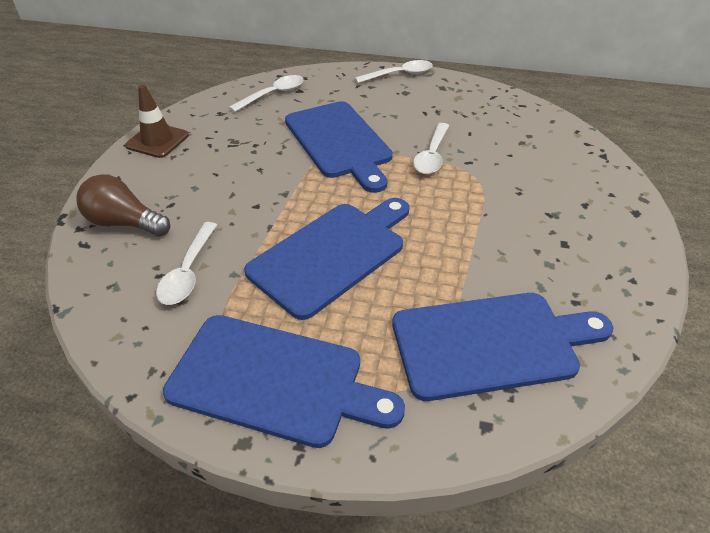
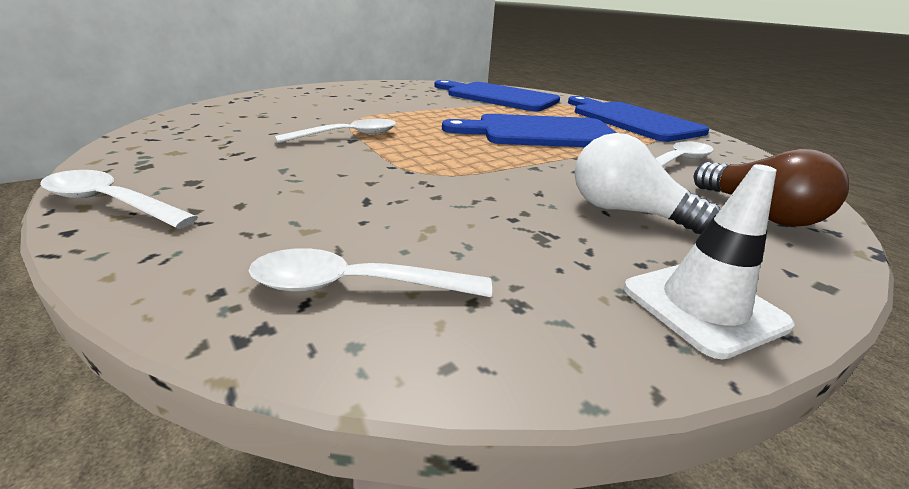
camera: 140 degrees left, 15 degrees down
(157, 141) = (703, 306): brown traffic cone -> white traffic cone
(205, 179) = (626, 212): none -> white light bulb
(340, 142) = (403, 175): blue cutting board -> none

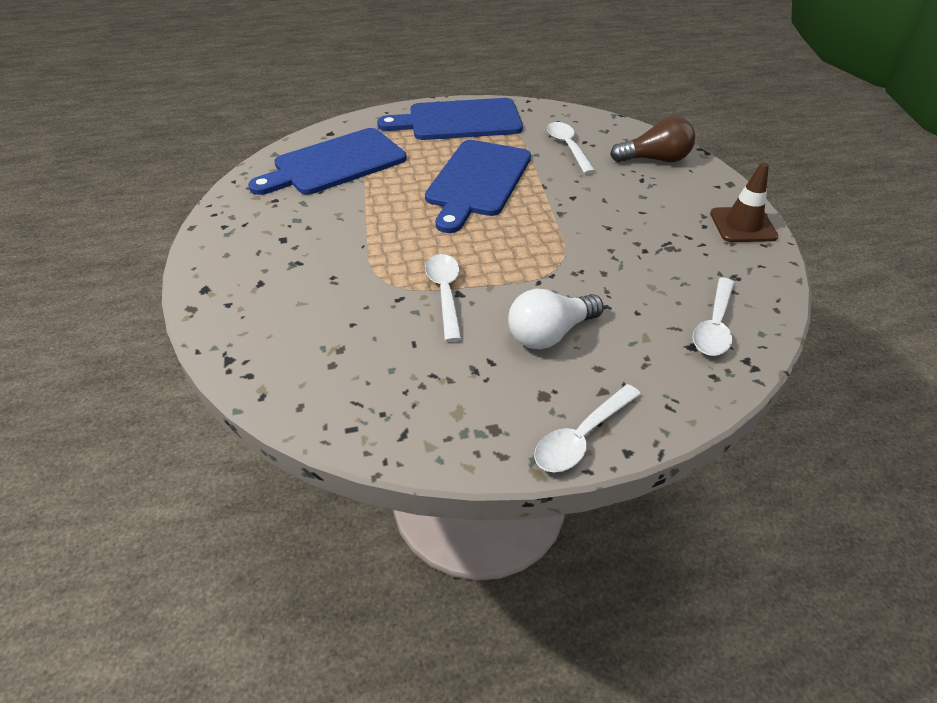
camera: 65 degrees left, 15 degrees up
(626, 212) = (644, 205): white light bulb -> white light bulb (550, 334)
(703, 306) = (742, 225): white traffic cone -> brown traffic cone

